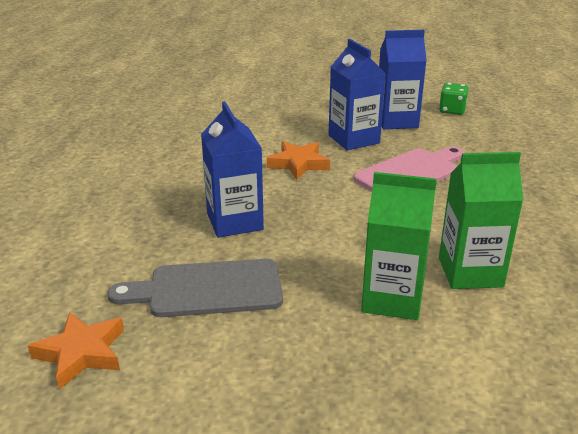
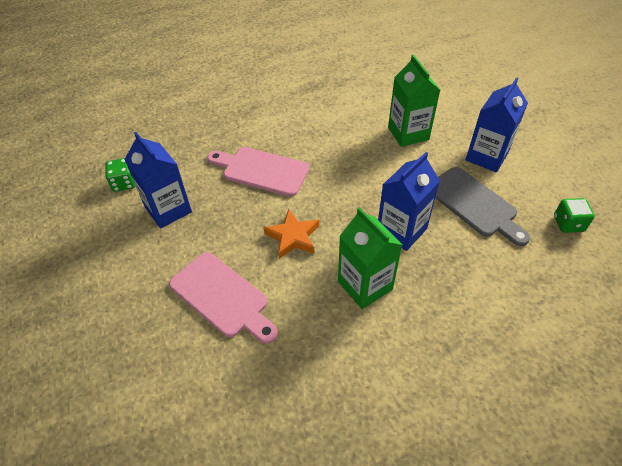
camera: 120 degrees left, 20 degrees up
(81, 353) = (568, 224): orange star -> green dice
(272, 122) = (222, 297): none -> pink cutting board
(353, 139) = (224, 222): blue carton -> blue carton (486, 156)
(470, 272) = (359, 115): green carton -> green carton (365, 285)

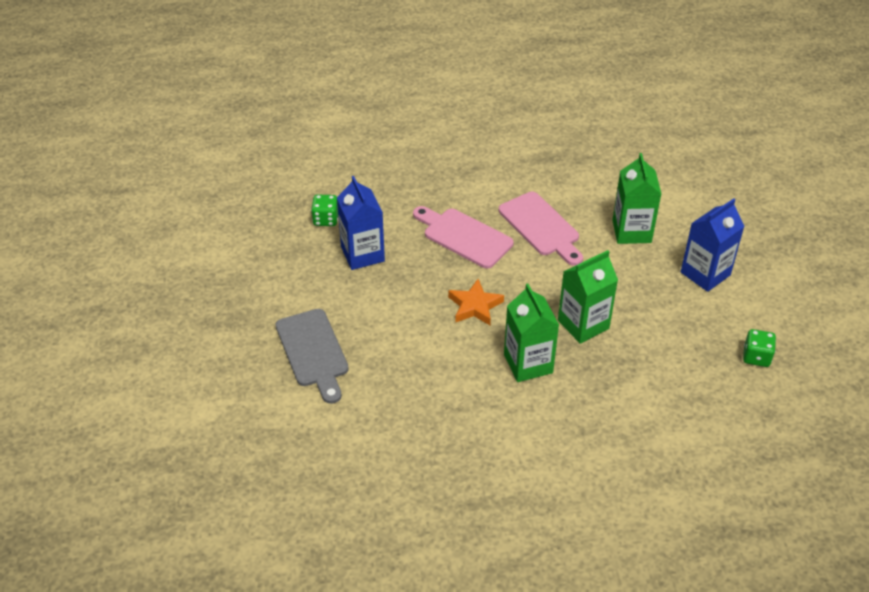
camera: 15 degrees right, 5 degrees down
(222, 297) = (394, 342): pink cutting board -> pink cutting board (541, 227)
(401, 230) = (583, 324): blue carton -> green carton
(474, 204) = (668, 317): grey cutting board -> grey cutting board (313, 352)

